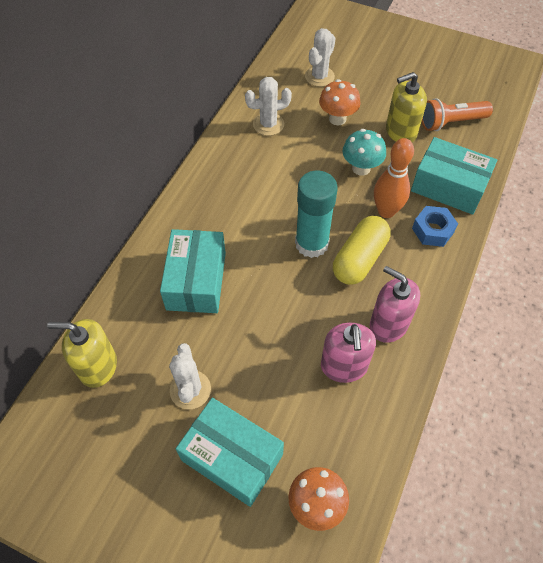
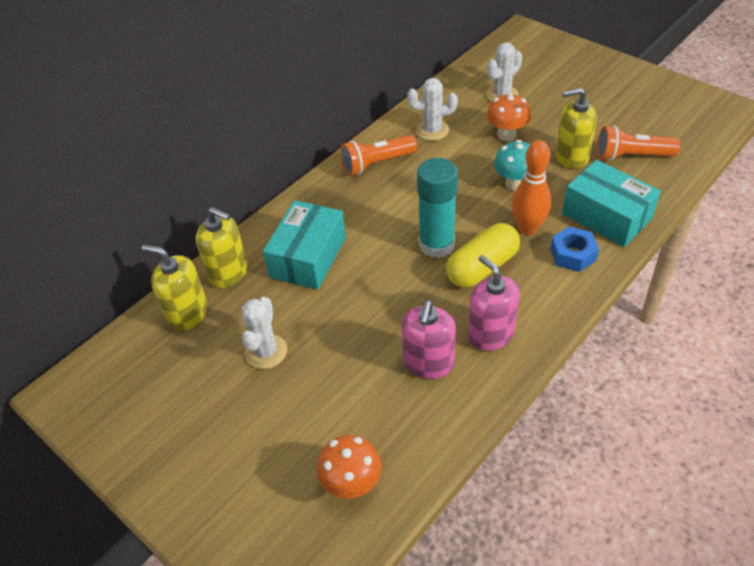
camera: 20 degrees right, 10 degrees down
(123, 313) = (228, 272): none -> yellow soap dispenser
(228, 168) = (376, 163): none -> orange flashlight
(232, 457) = (284, 420): turquoise box -> none

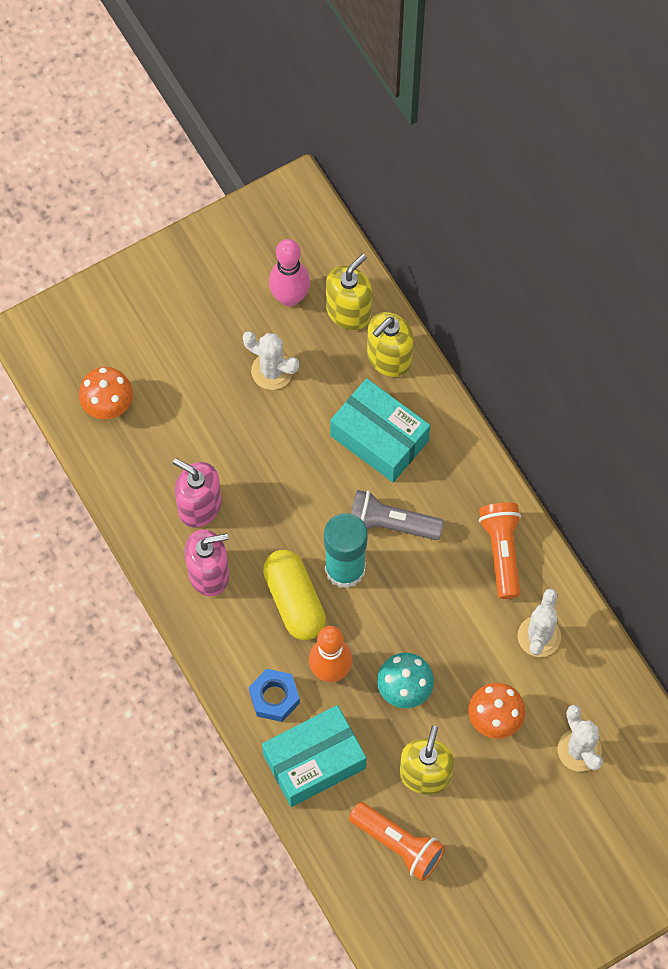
camera: 105 degrees right, 20 degrees up
(182, 362) = (290, 297): none -> pink bowling pin
(383, 229) = (390, 524): none -> grey flashlight
(631, 156) = (398, 844): orange flashlight -> orange flashlight turned 105 degrees clockwise

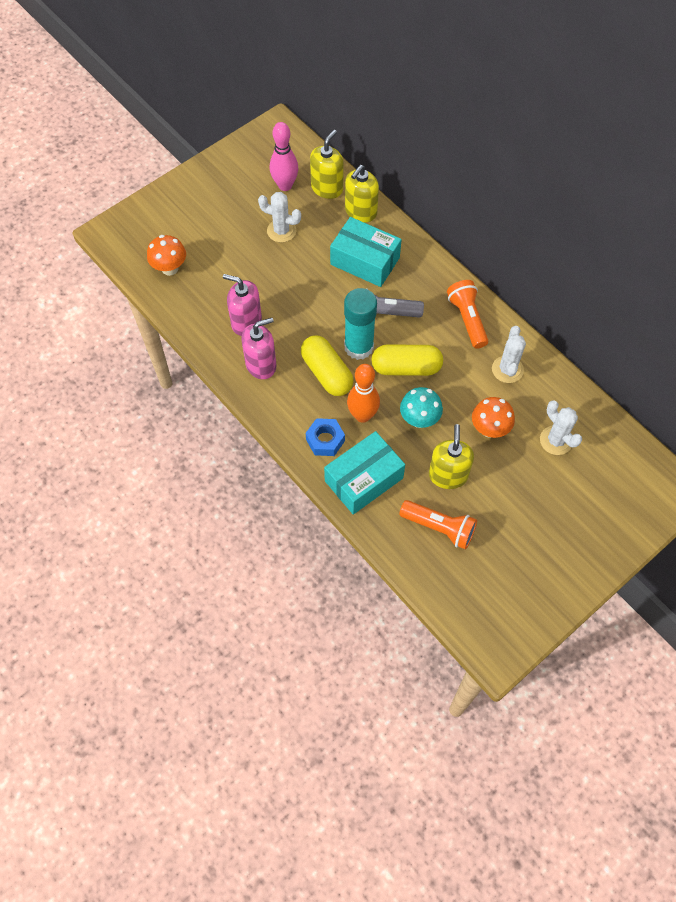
camera: 10 degrees left, 5 degrees down
(402, 611) = (406, 368): none -> yellow capsule

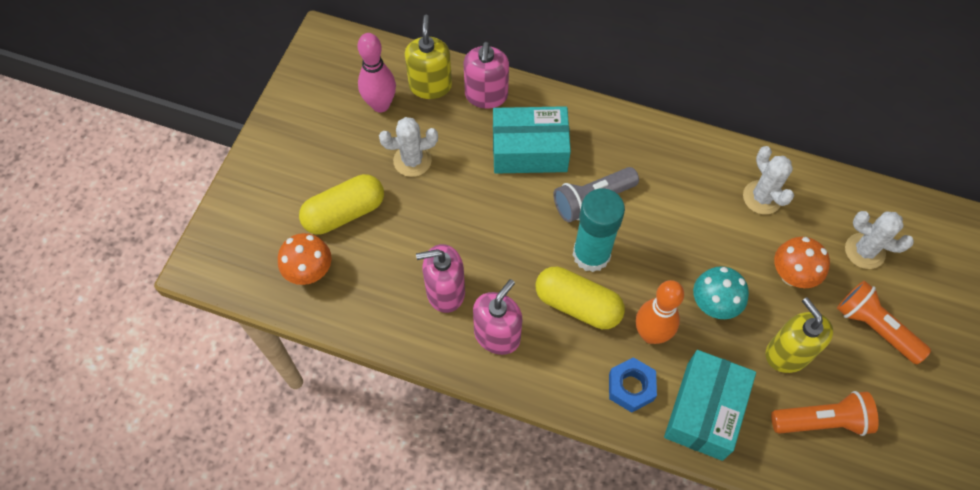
camera: 30 degrees left, 0 degrees up
(360, 212) = (486, 95): yellow soap dispenser -> pink soap dispenser
(406, 368) = (658, 252): yellow capsule -> yellow capsule (344, 213)
(467, 319) = (683, 162): orange flashlight -> orange flashlight (874, 327)

